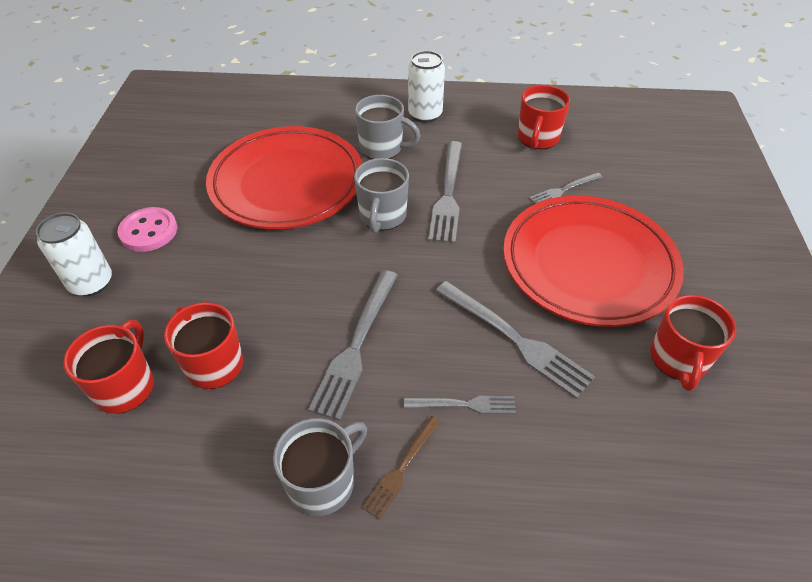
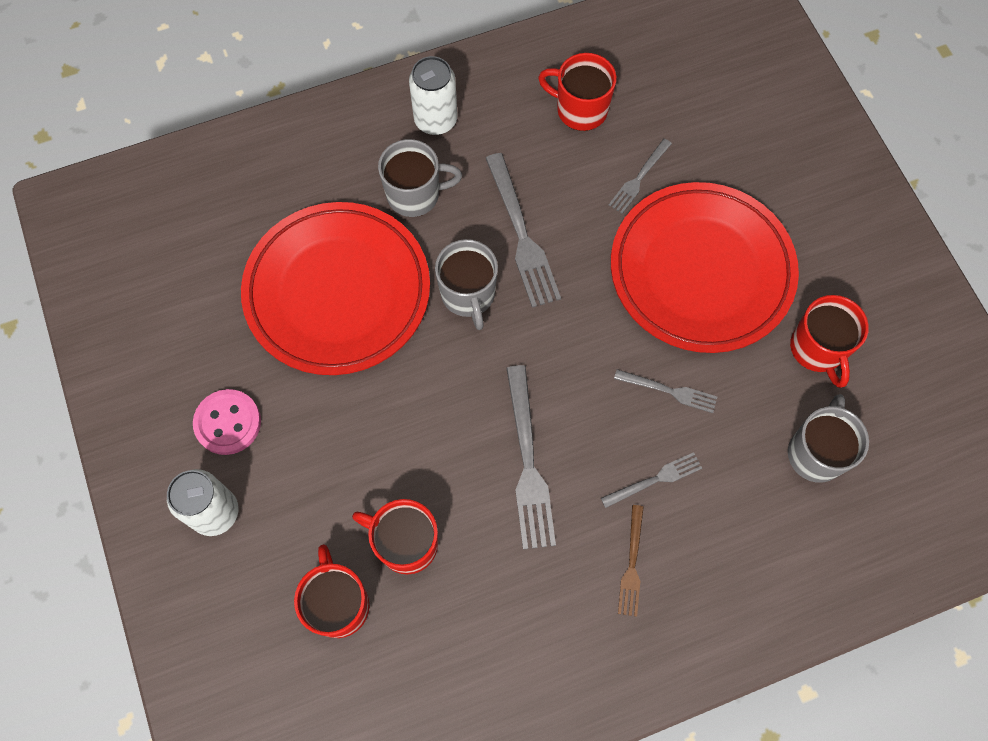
camera: 25 degrees left, 20 degrees up
(323, 482) = (574, 608): grey mug -> grey mug (816, 452)
(515, 340) = (669, 391): grey fork -> grey fork, size x0.57
(537, 138) = (580, 109): red mug -> red mug turned 120 degrees clockwise

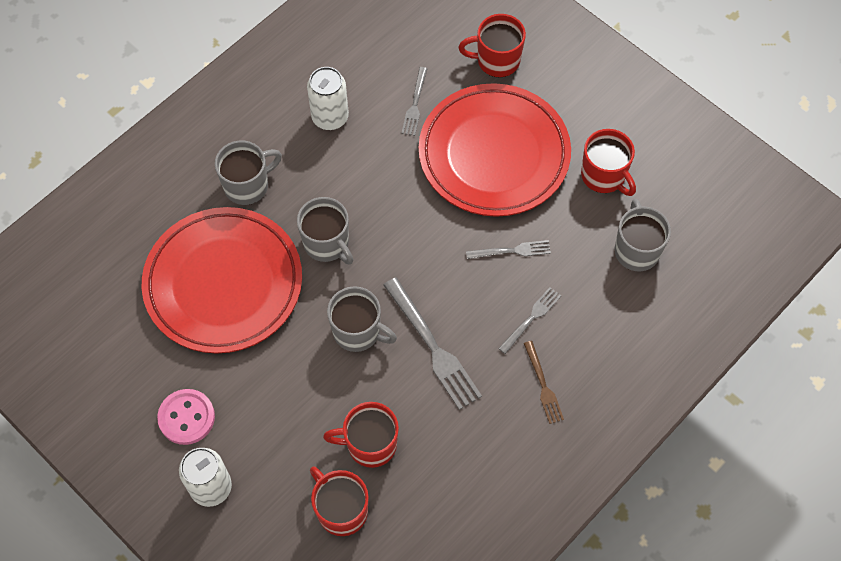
camera: 25 degrees left, 5 degrees down
(435, 120) = (235, 122): white can -> white can (330, 117)
(454, 409) = (358, 332): none -> grey mug
(521, 235) = (346, 182): grey fork -> none
(580, 109) = (345, 70): red mug -> red mug (496, 60)

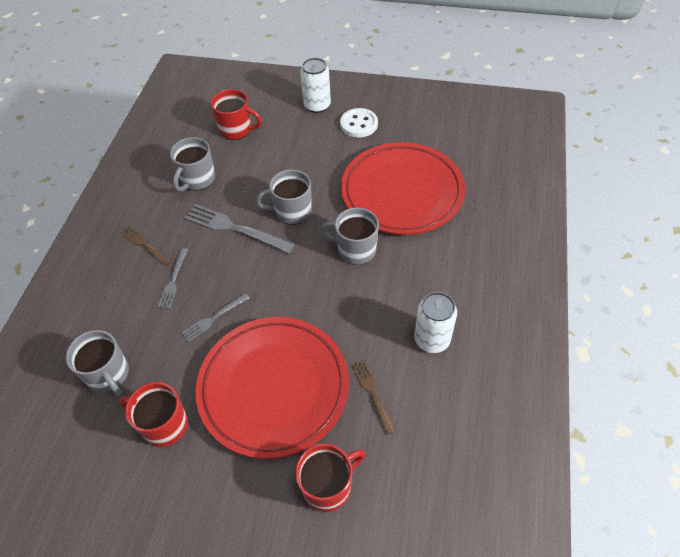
camera: 150 degrees right, 10 degrees down
(186, 417) = (359, 124): pink button -> white button
(248, 185) = (445, 256): grey mug -> grey mug (197, 179)
(370, 444) = (241, 163): red mug -> none
(415, 104) = (372, 393): grey fork -> brown fork

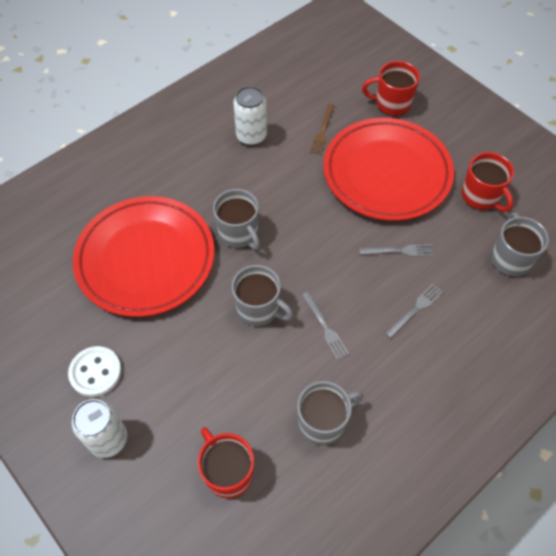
camera: 145 degrees left, 5 degrees up
(144, 245) = (425, 370): brown fork -> none
(234, 228) = (325, 327): grey fork -> grey fork, size x0.57

